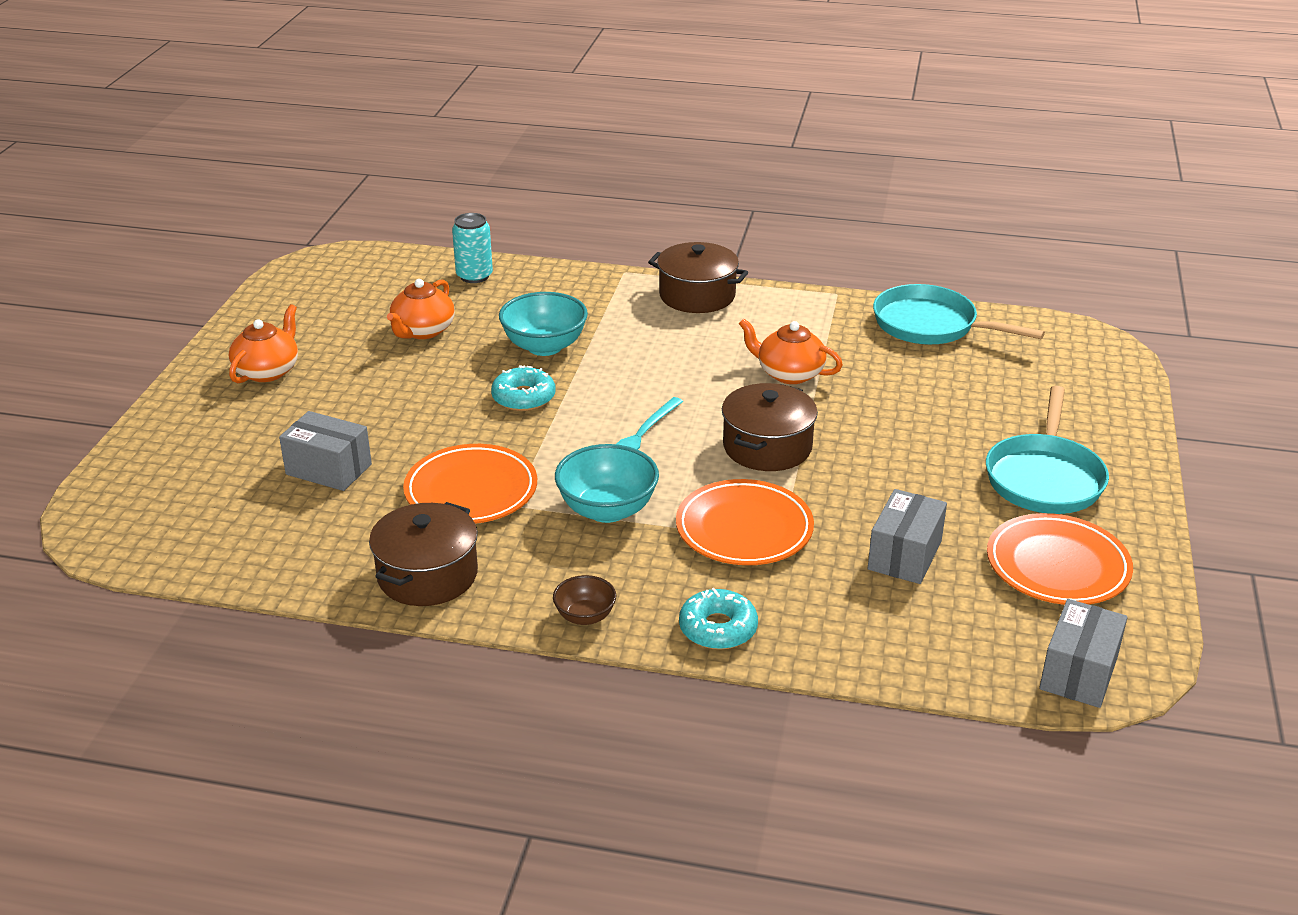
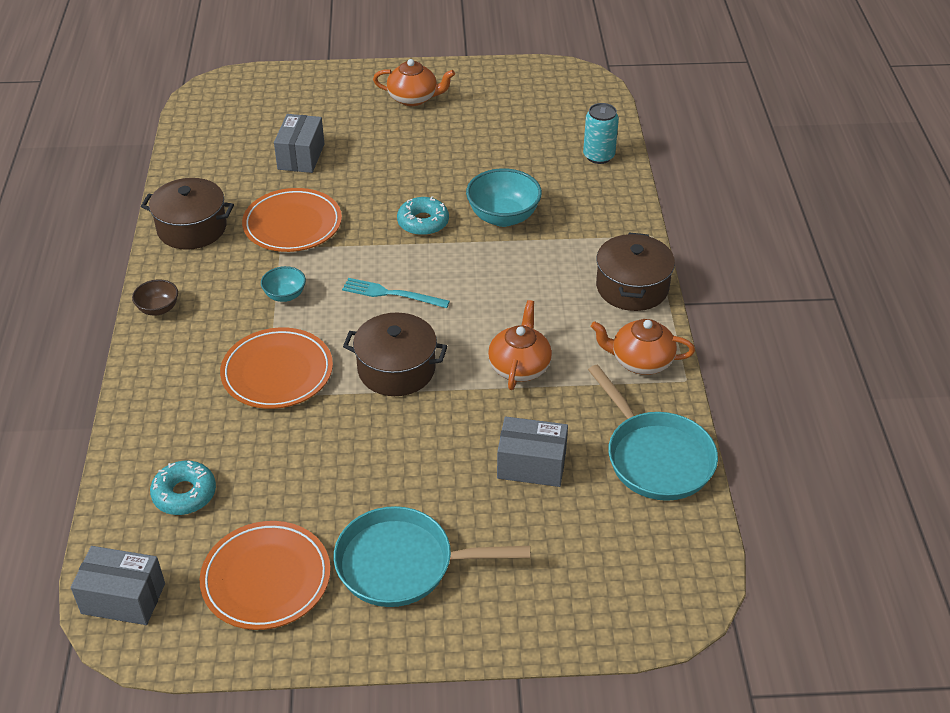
camera: 75 degrees right, 10 degrees up
(422, 331) = (499, 151): orange teapot -> orange teapot (640, 361)
(607, 510) = (285, 295): turquoise bowl -> turquoise bowl, size x0.56
(718, 628) = (153, 377): turquoise donut -> turquoise donut (184, 494)
(904, 555) = (261, 473): grey box -> grey box (531, 465)
(931, 325) = (655, 457): turquoise pan -> turquoise pan turned 135 degrees clockwise

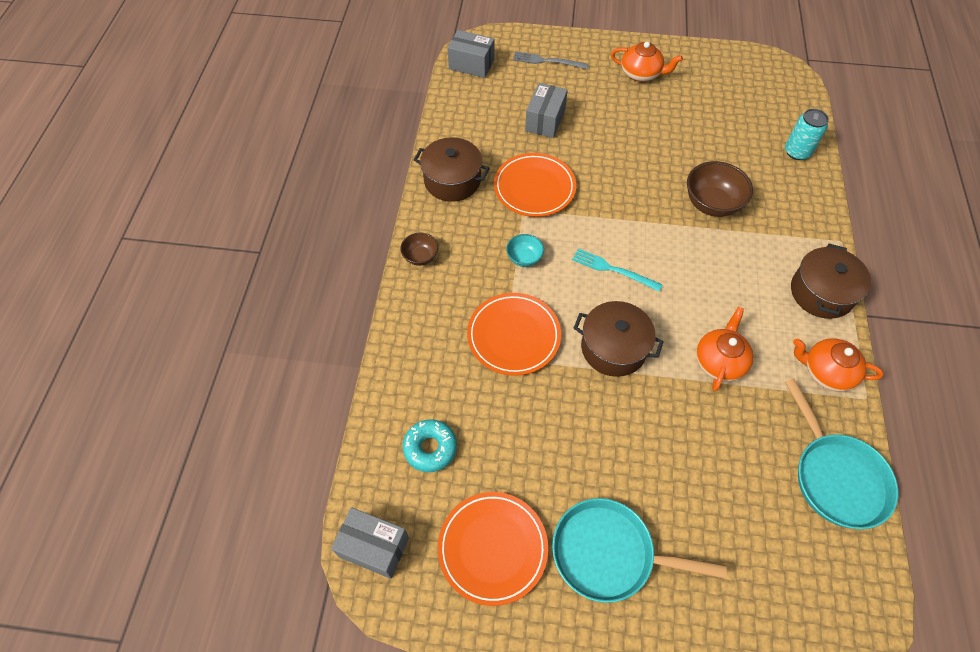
camera: 10 degrees right, 15 degrees up
(300, 97) = (547, 61): none -> grey fork
(423, 222) = (643, 200): turquoise donut -> none
(503, 217) = (712, 204): turquoise bowl -> brown bowl
(531, 465) = (725, 467): grey box -> grey box (471, 64)

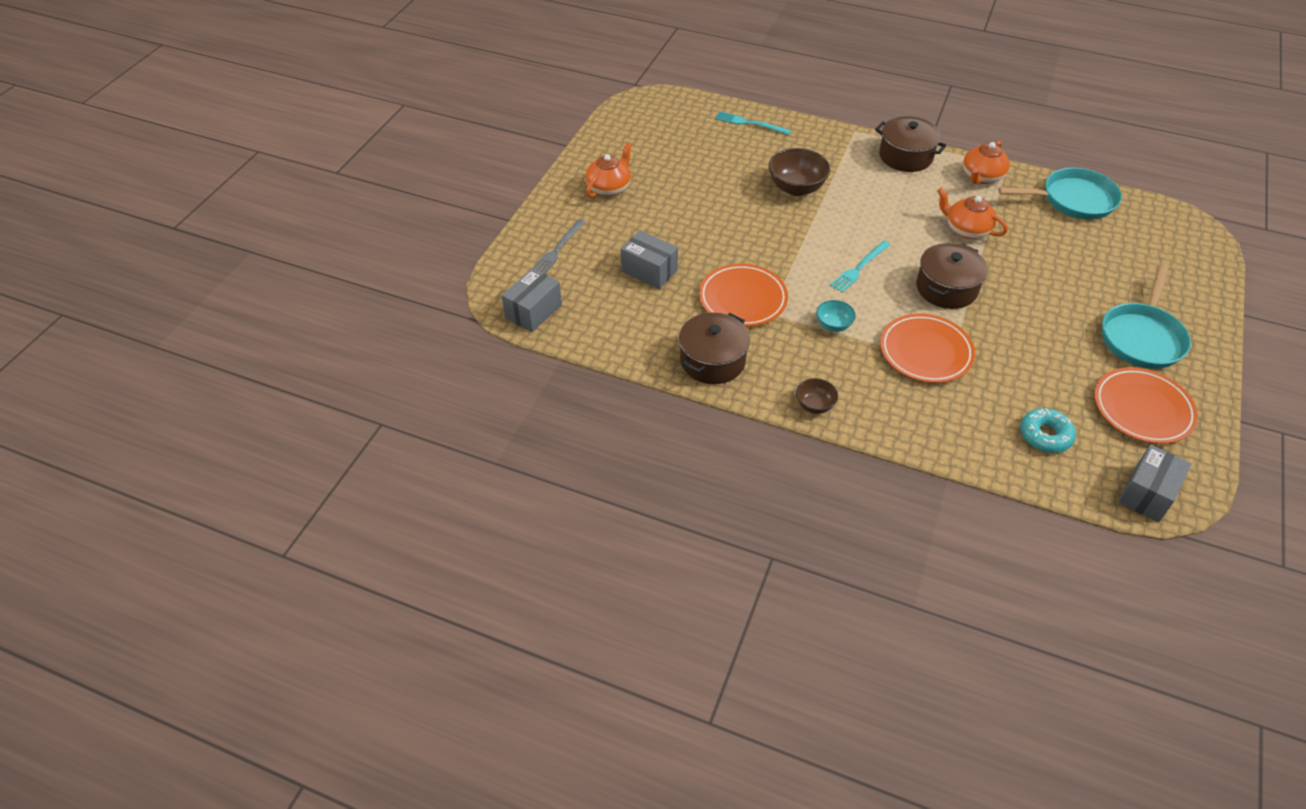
camera: 75 degrees left, 10 degrees down
(797, 152) = (750, 123): turquoise can -> turquoise fork

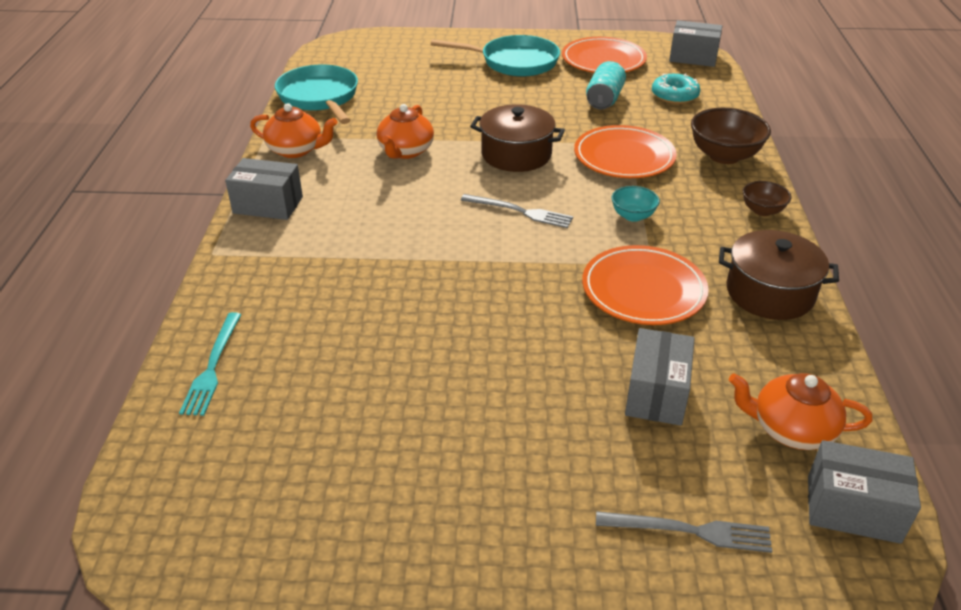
camera: 110 degrees left, 10 degrees down
(609, 187) = (476, 511): orange teapot -> orange teapot (791, 429)
(796, 188) = (379, 285): brown bowl -> brown bowl (724, 156)
(859, 268) = (520, 211): turquoise fork -> grey fork
(905, 156) = (268, 205): brown pot -> grey box
(1044, 377) = (604, 99): none -> turquoise can

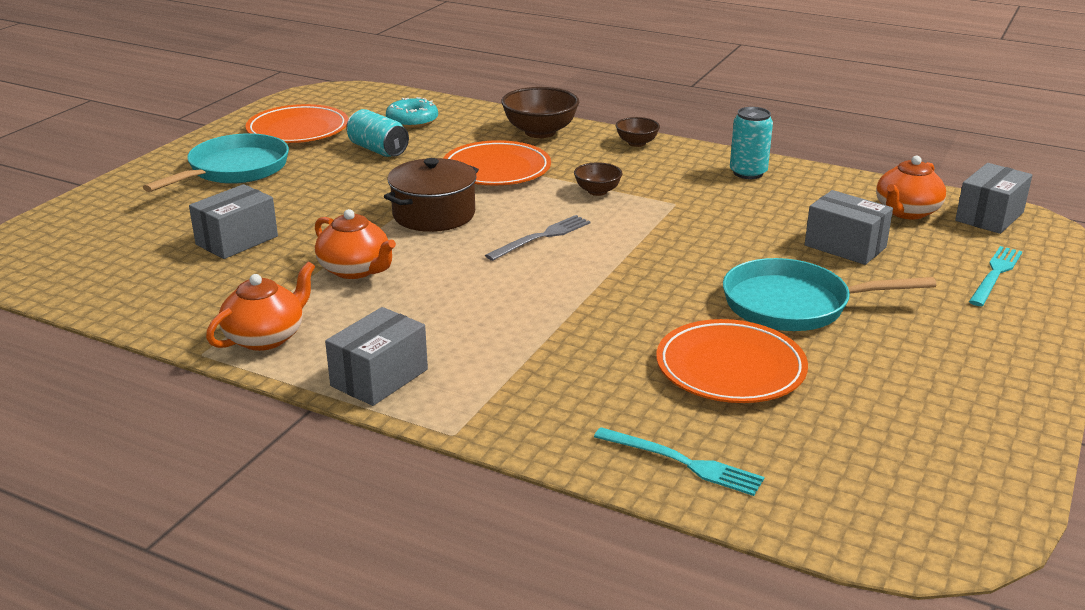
camera: 65 degrees left, 10 degrees down
(320, 97) = (147, 298): turquoise pan -> turquoise pan (793, 305)
(633, 216) = (597, 191): turquoise bowl -> brown bowl
(643, 290) = (710, 216): orange plate -> orange plate (730, 368)
(689, 531) = (995, 274): grey fork -> turquoise fork
(693, 57) = (351, 94): grey box -> grey box (237, 240)
(769, 293) = (748, 173): brown pot -> turquoise can

